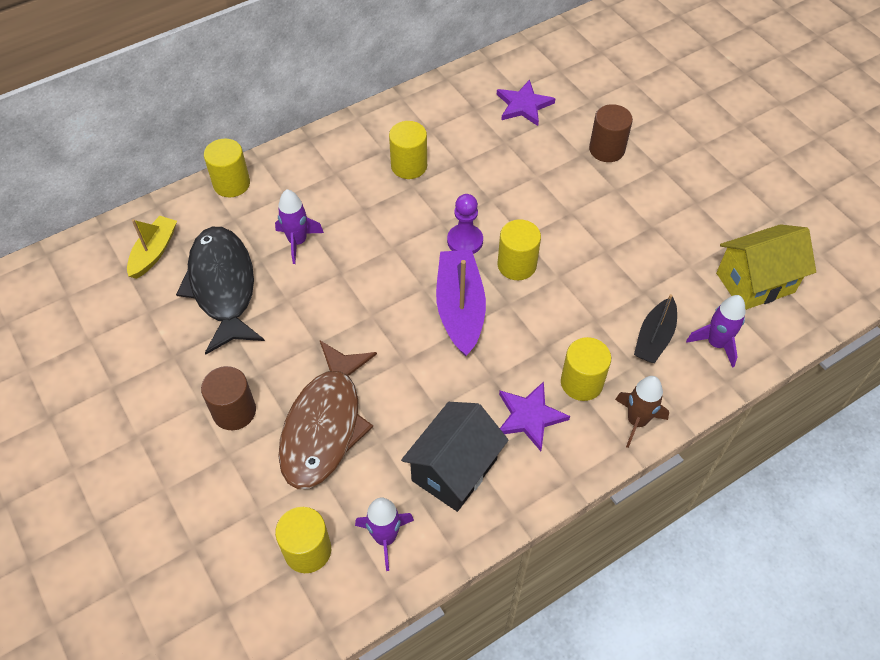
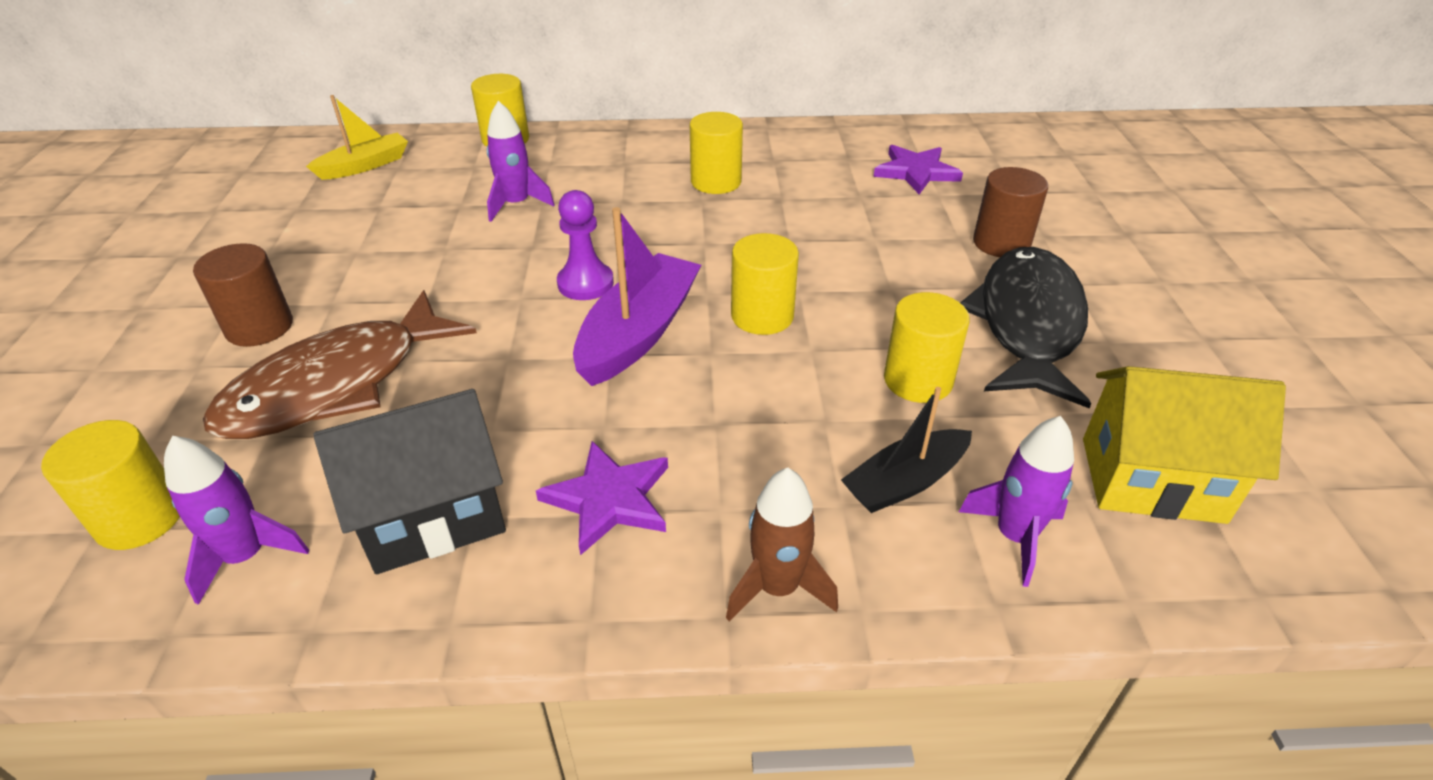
camera: 30 degrees right, 15 degrees down
(223, 286) = (393, 214): black fish -> black fish (1027, 324)
(465, 241) = (715, 269): purple pawn -> purple pawn (585, 283)
(581, 382) = (731, 491): yellow cylinder -> yellow cylinder (918, 380)

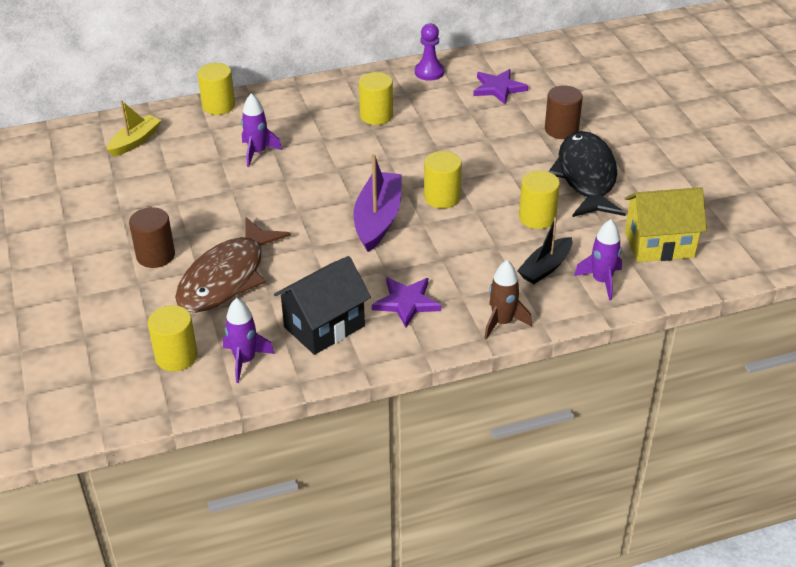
camera: 15 degrees left, 0 degrees up
(585, 283) = (331, 196): purple pawn -> purple pawn (429, 72)

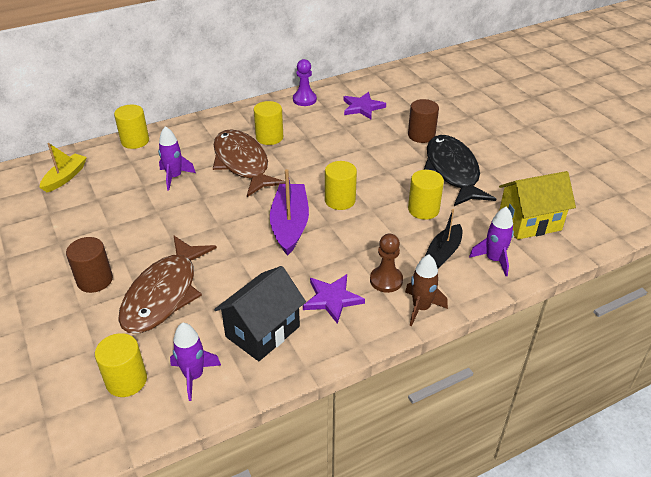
camera: 10 degrees left, 0 degrees up
(338, 144) = (242, 163): none -> brown fish
(471, 290) = (386, 280): none -> brown pawn

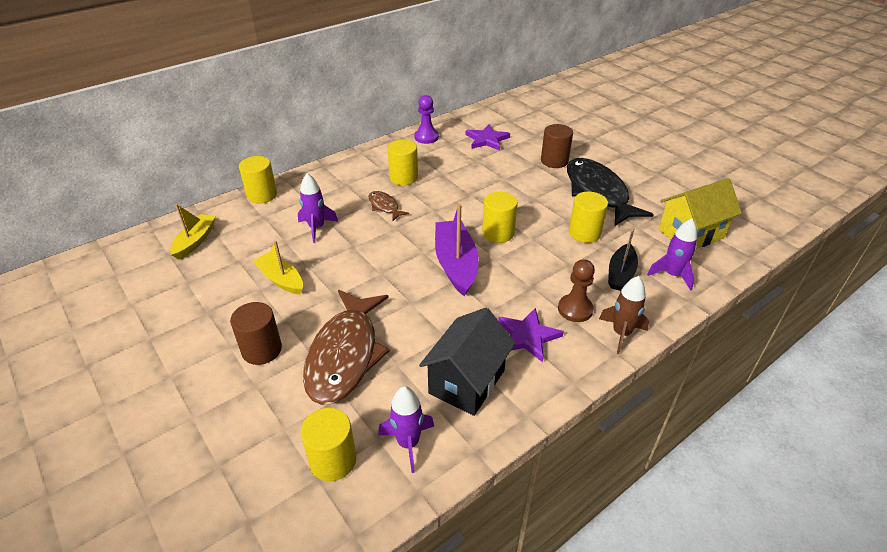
camera: 10 degrees left, 0 degrees up
(129, 220) = (281, 279): none -> yellow boat
(242, 163) = (384, 206): brown fish -> brown fish, size x0.46

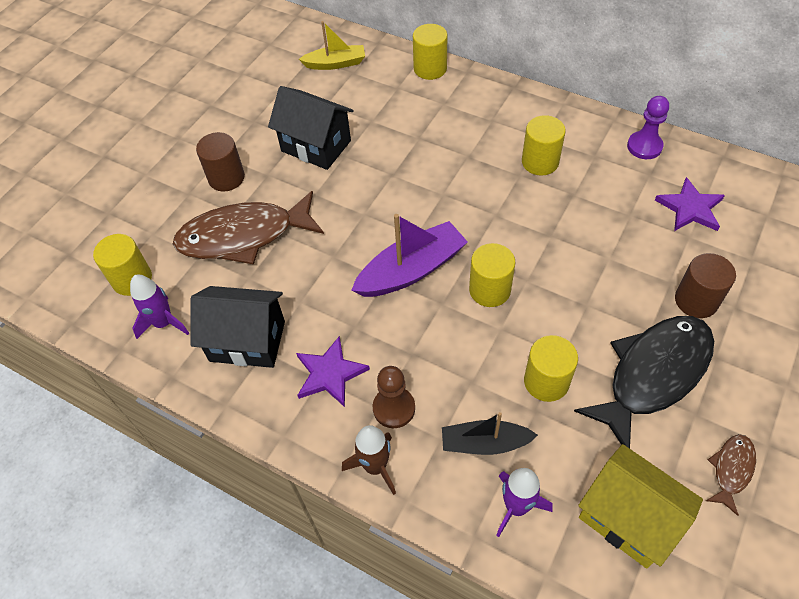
camera: 70 degrees right, 15 degrees up
(281, 279) = (316, 146): yellow boat -> black house
(316, 228) = (403, 134): purple rocket -> none
(384, 206) = (473, 169): brown fish -> brown fish (731, 470)

